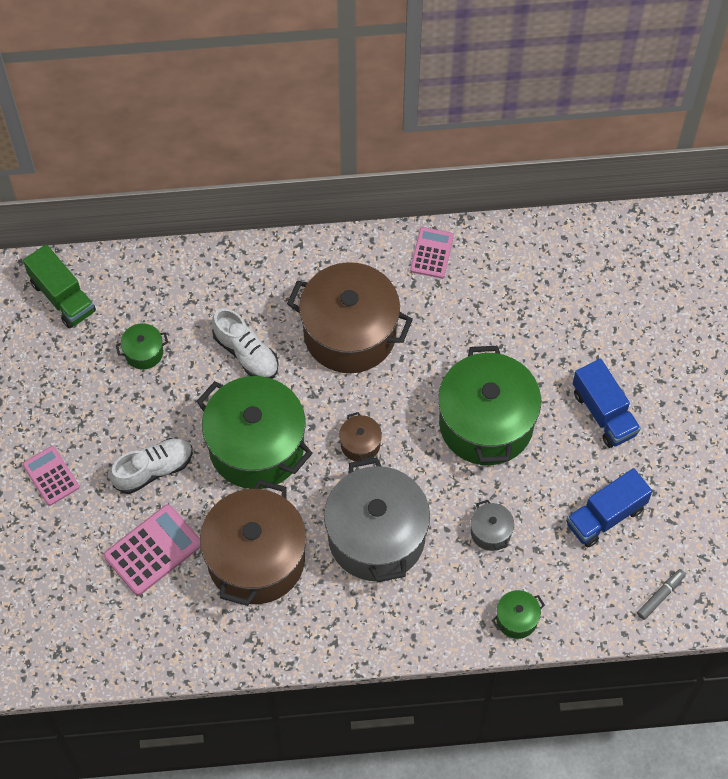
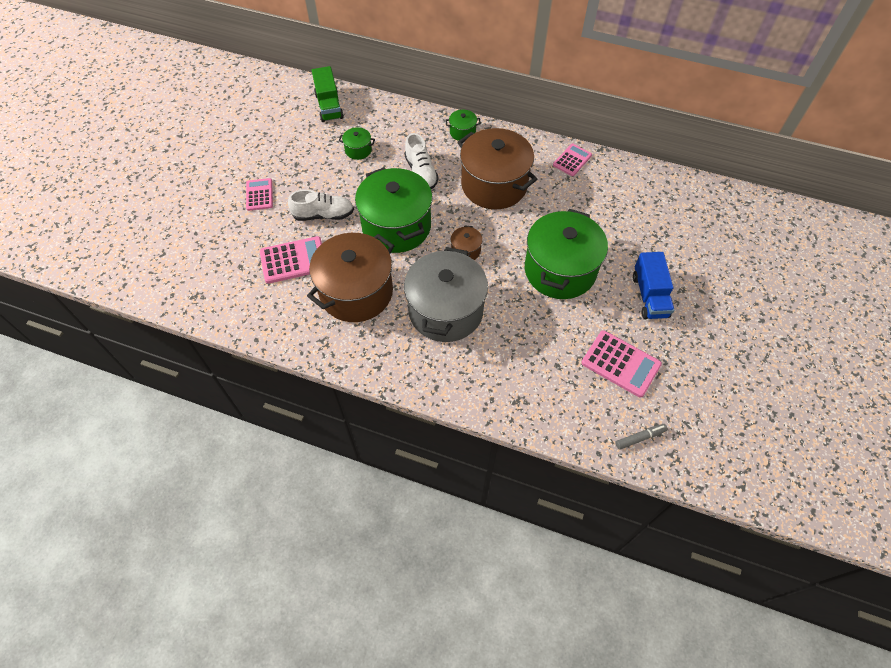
camera: 25 degrees right, 5 degrees down
(490, 532) = (529, 340): grey pot -> none
(516, 619) = (519, 407): green pot -> green pot (462, 132)
(605, 516) = (620, 364): blue truck -> pink calculator

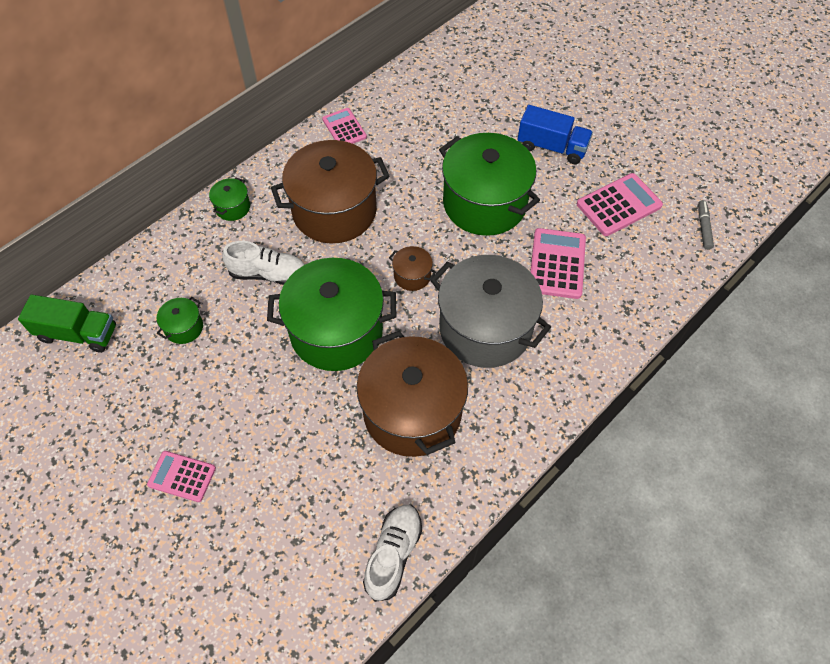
camera: 65 degrees left, 0 degrees up
(293, 260) = (323, 468): pink calculator -> pink calculator (557, 264)
(323, 215) = (268, 407): white shoe -> white shoe (393, 554)

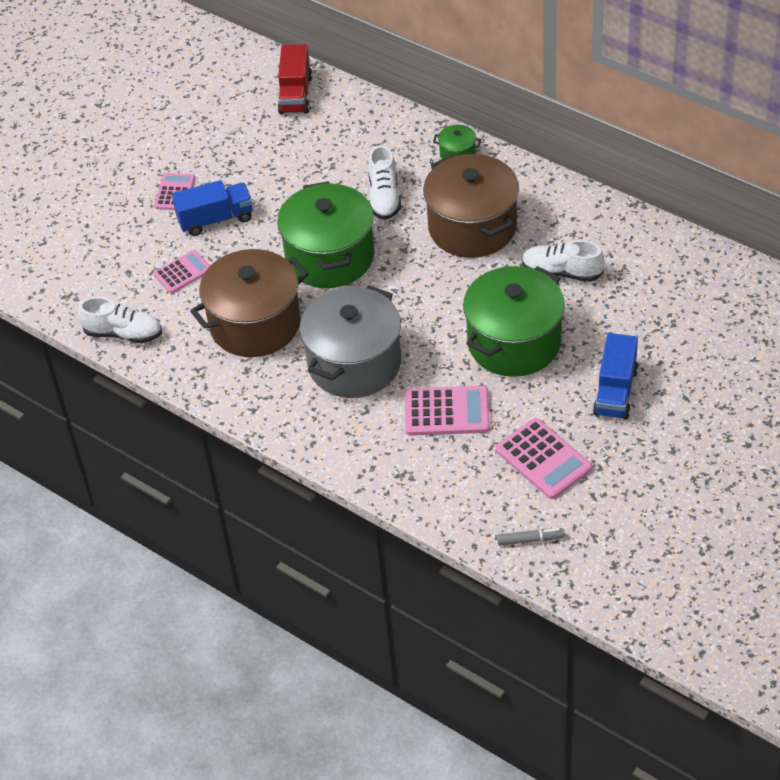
camera: 85 degrees right, 10 degrees down
(78, 333) = (295, 94): green truck -> red truck
(184, 327) = (314, 157): green pot -> none
(242, 435) = (215, 219): none -> blue truck
(344, 128) = (589, 212): pink calculator -> pink calculator (183, 272)
(410, 158) = (562, 272): none -> white shoe
(412, 276) = (405, 300): brown pot -> none

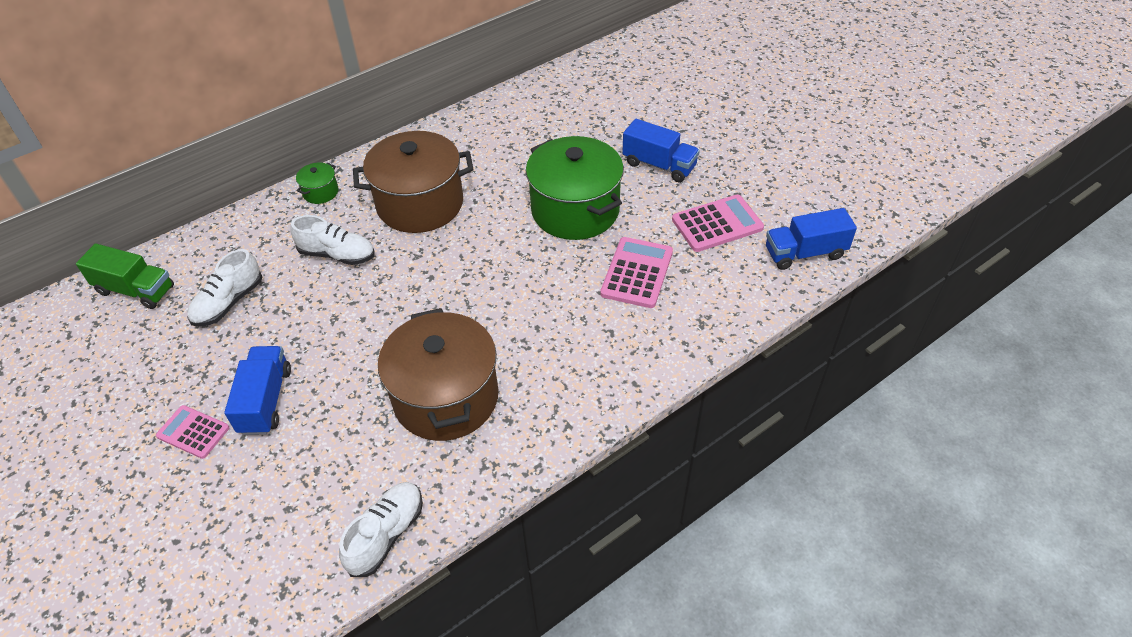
camera: 75 degrees left, 0 degrees up
(183, 272) = (326, 450): pink calculator -> none
(295, 94) = (135, 290): red truck -> green truck
(330, 257) = (389, 313): green pot -> none
(354, 363) = (544, 326): grey pot -> none
(530, 540) = (805, 253): grey marker -> blue truck
(562, 272) = (510, 163): white shoe -> white shoe (229, 302)

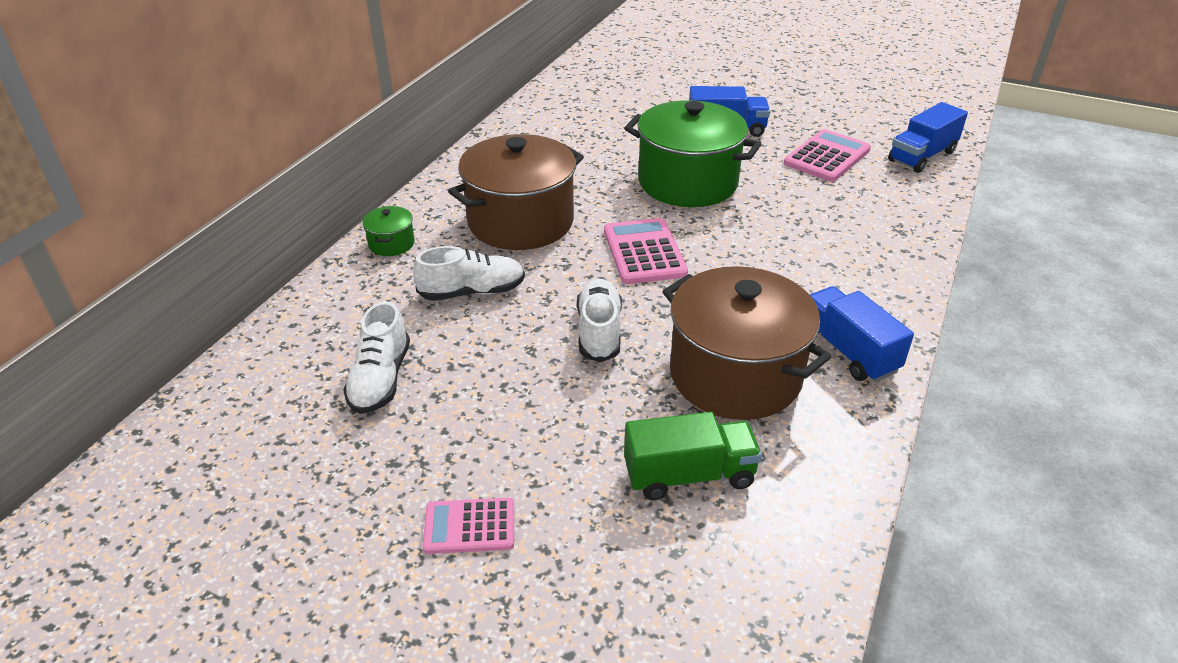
camera: 30 degrees left, 10 degrees down
(135, 290) = (233, 410): green truck -> green truck (689, 475)
(265, 401) = (531, 457): blue truck -> blue truck (847, 351)
(386, 535) = (815, 526): white shoe -> white shoe (599, 332)
(637, 273) = (800, 212): pink calculator -> pink calculator (644, 252)

